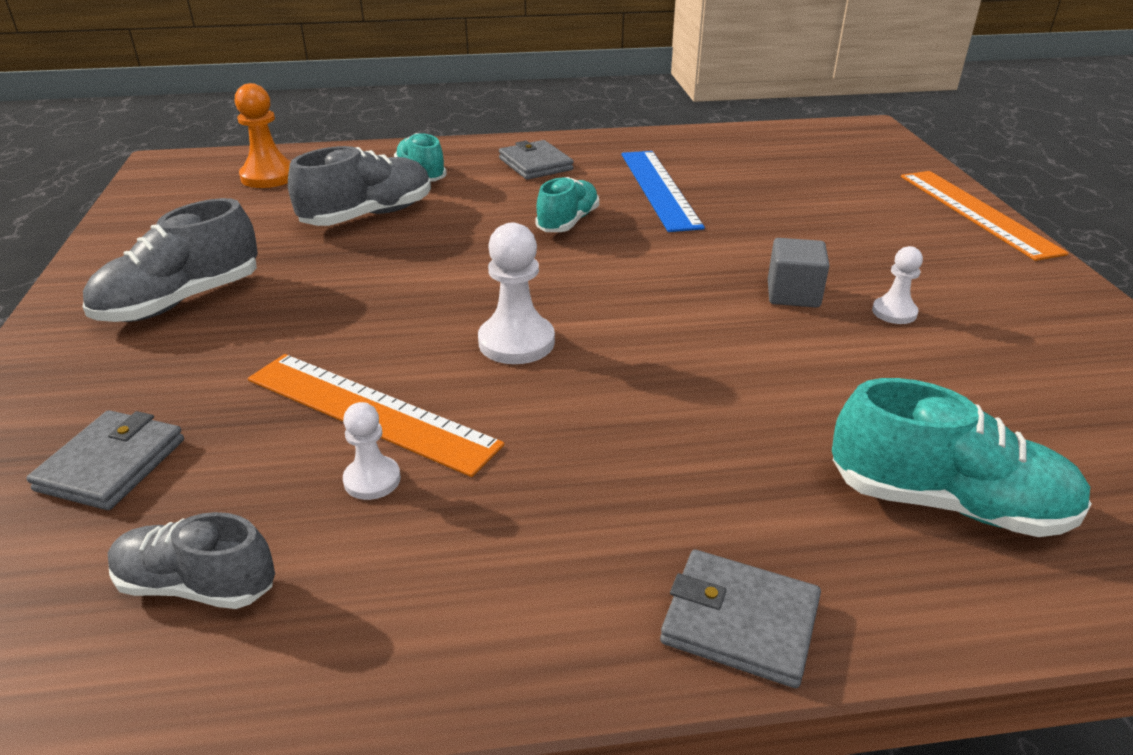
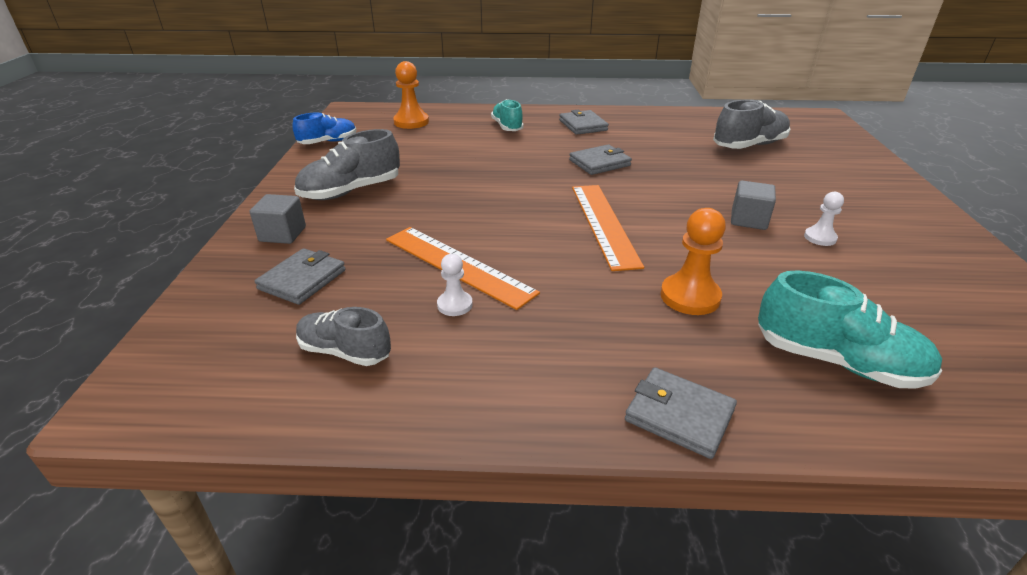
camera: 10 degrees right, 0 degrees up
(70, 387) = (282, 234): none -> grey cube
(134, 220) = (328, 142): none -> blue shoe
(368, 216) = (470, 150): grey shoe -> grey shoe (749, 145)
(516, 342) = (555, 233): white pawn -> none
(568, 222) = (599, 163): turquoise shoe -> grey wallet
(658, 189) = (664, 146): blue ruler -> none
(728, 424) = (690, 296): none -> orange pawn
(977, 212) = (894, 177): orange ruler -> orange ruler (604, 224)

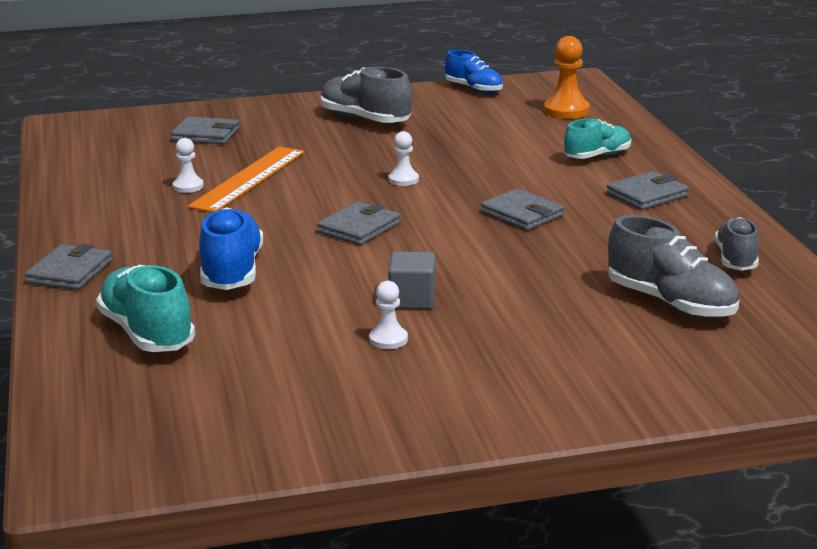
camera: 75 degrees right, 10 degrees down
(282, 234) = (272, 114): grey cube -> none
(345, 351) = (120, 164): grey shoe -> grey shoe (736, 259)
(509, 193) = (403, 180): none -> white pawn
(604, 224) = (359, 228): orange ruler -> grey wallet
(690, 296) = (232, 272): orange pawn -> blue shoe
(836, 361) = (147, 333): turquoise shoe -> turquoise shoe turned 135 degrees clockwise

